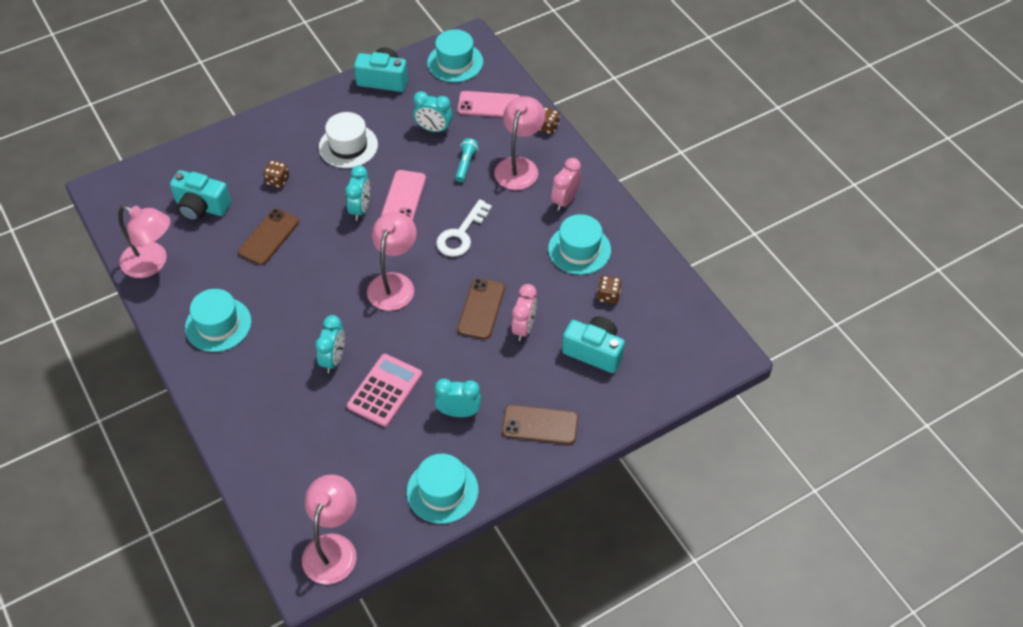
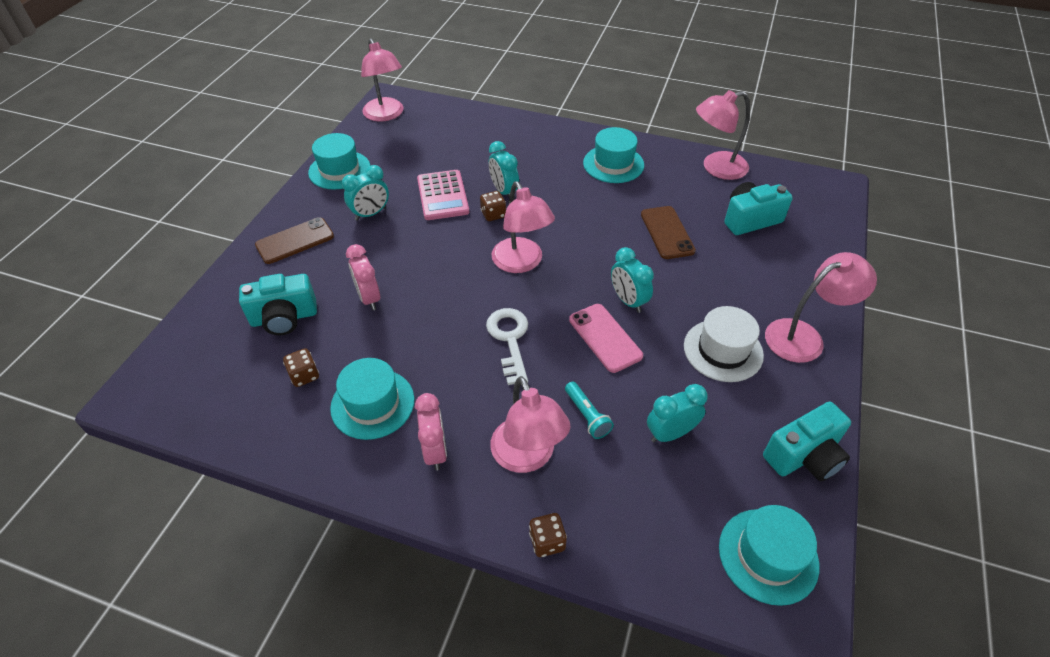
camera: 140 degrees right, 5 degrees down
(277, 181) = (730, 276): brown dice -> brown dice (493, 214)
(293, 123) = (804, 336): none -> pink lamp
(481, 309) = (423, 290): brown phone -> none
(489, 105) = (651, 519): pink phone -> none

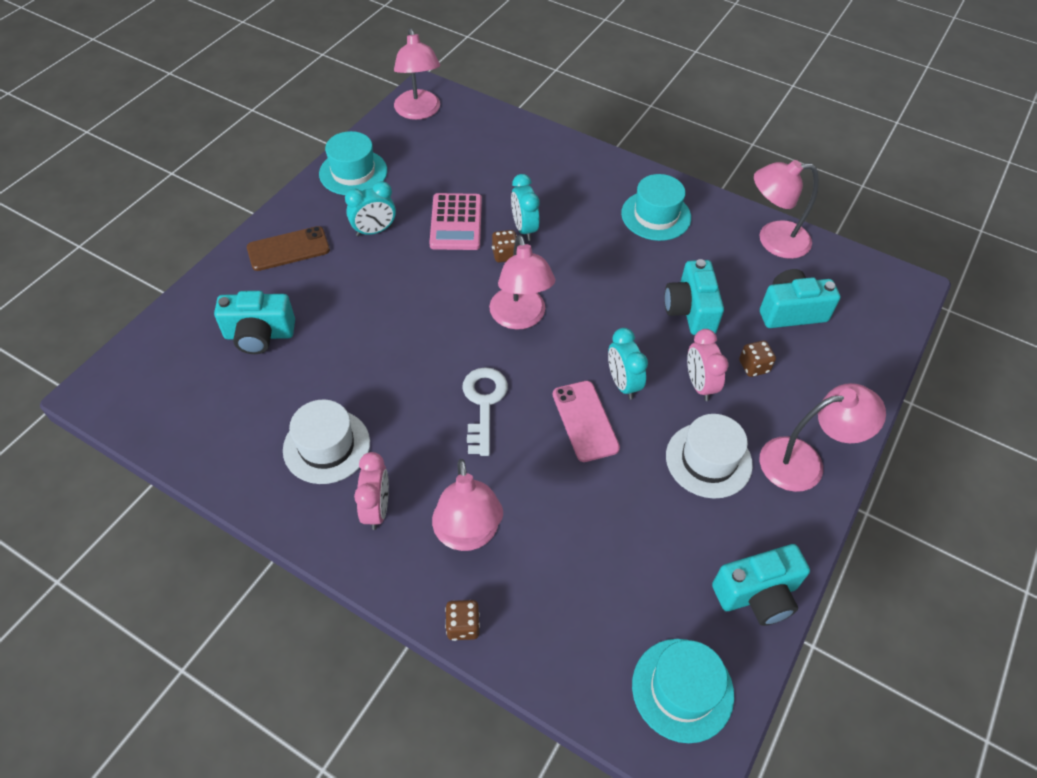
camera: 10 degrees right, 5 degrees up
(304, 375) = (266, 402): brown dice -> brown dice (753, 366)
(369, 298) = (350, 329): pink clock -> pink clock (699, 385)
(372, 403) = (326, 446): turquoise hat -> white hat
(587, 416) = (541, 503): turquoise flashlight -> none
(667, 232) = (690, 310): brown phone -> turquoise camera
(670, 433) = (622, 540): turquoise clock -> none

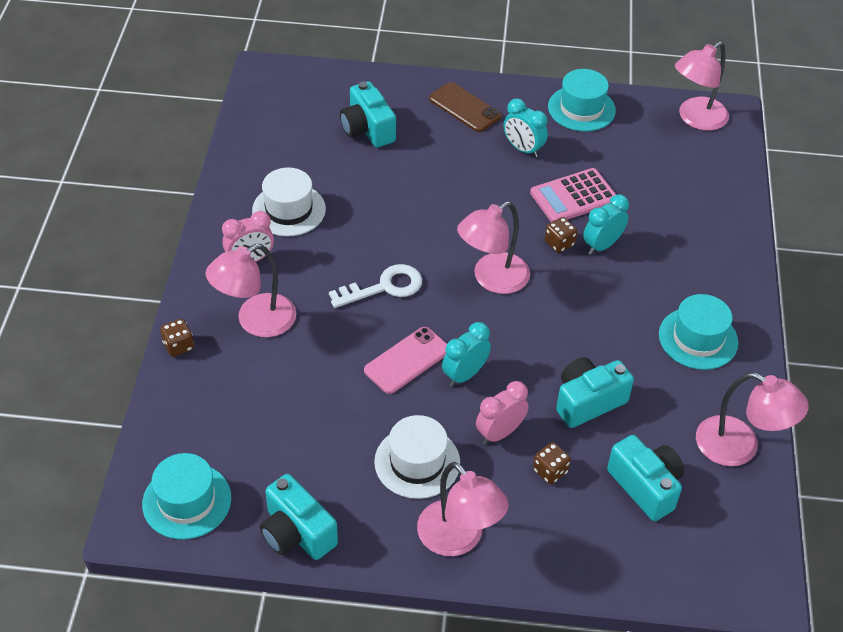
camera: 65 degrees right, 5 degrees down
(773, 240) = (739, 447): pink lamp -> pink lamp turned 150 degrees clockwise

